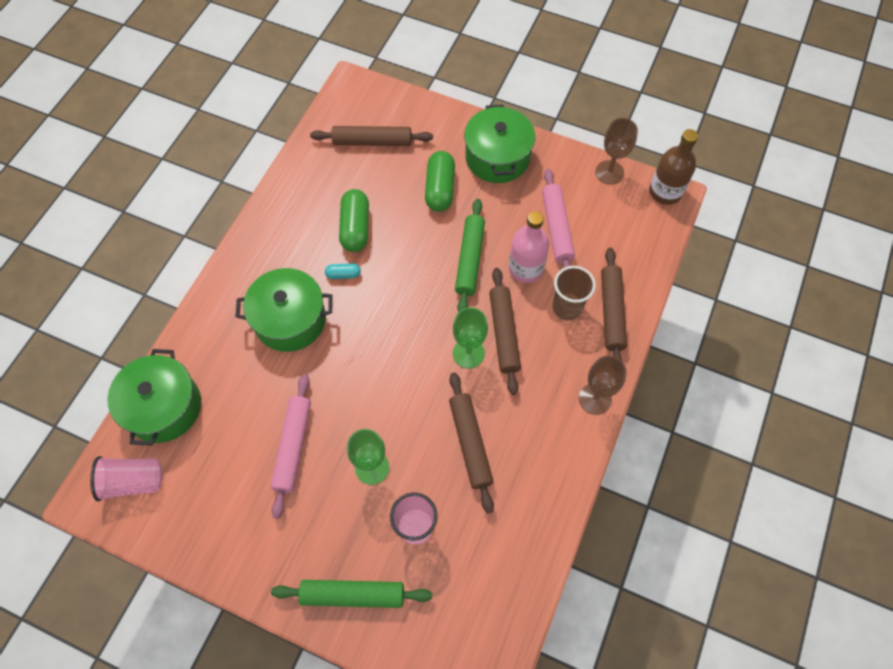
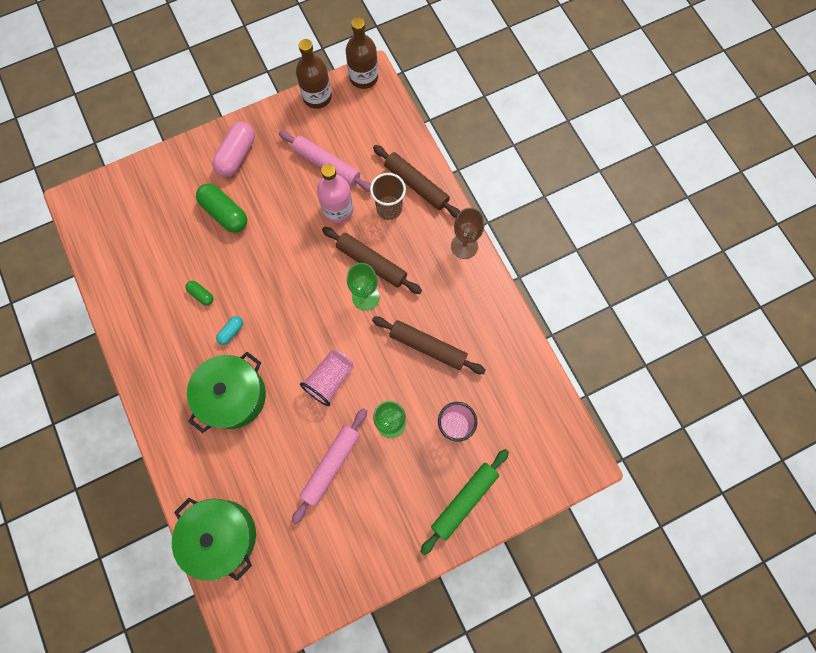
camera: 50 degrees left, 10 degrees up
(133, 481) = (261, 597): pink cup -> pink cup (330, 379)
(293, 446) = (331, 465): pink rolling pin -> pink rolling pin turned 75 degrees clockwise
(355, 228) = (201, 295): green capsule -> green capsule, size x0.51
(372, 142) = (140, 227): brown rolling pin -> none
(470, 260) = (298, 239): green rolling pin -> none
(497, 157) = (237, 155): green pot -> pink capsule
(609, 172) = (317, 97): brown goblet -> brown bottle

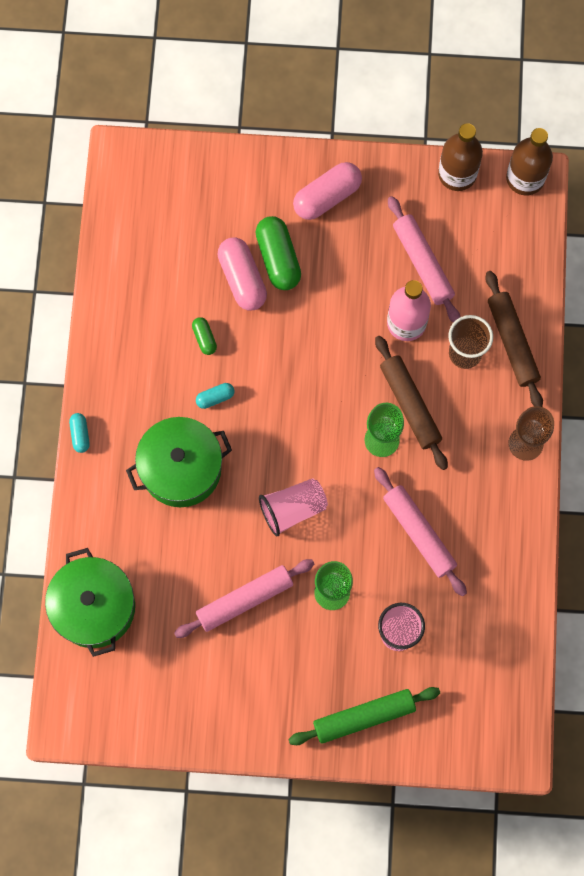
camera: 30 degrees right, 0 degrees up
(144, 413) = (80, 435): none -> turquoise capsule
(207, 240) = (242, 279): none -> pink capsule
(427, 347) = (418, 533): brown rolling pin -> pink rolling pin

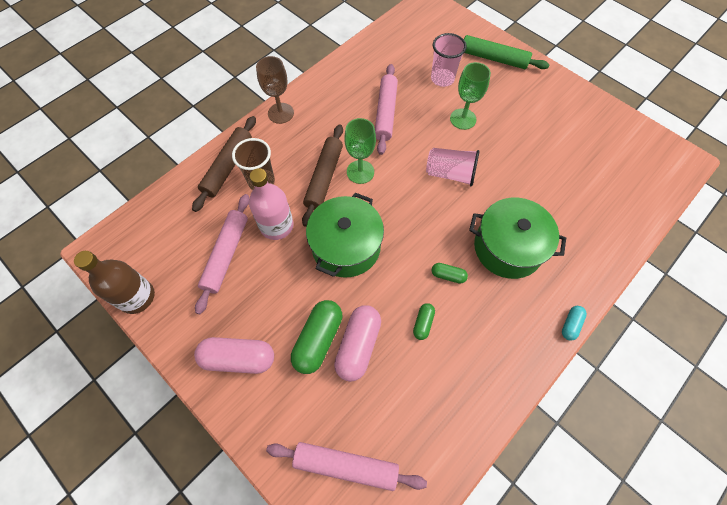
camera: 140 degrees left, 10 degrees down
(94, 607) = (627, 208): green pot -> green pot (346, 246)
(215, 398) = (448, 275): turquoise capsule -> green capsule
(244, 600) = (520, 149): pink rolling pin -> pink rolling pin (346, 466)
(525, 178) = (102, 256): brown bottle -> none

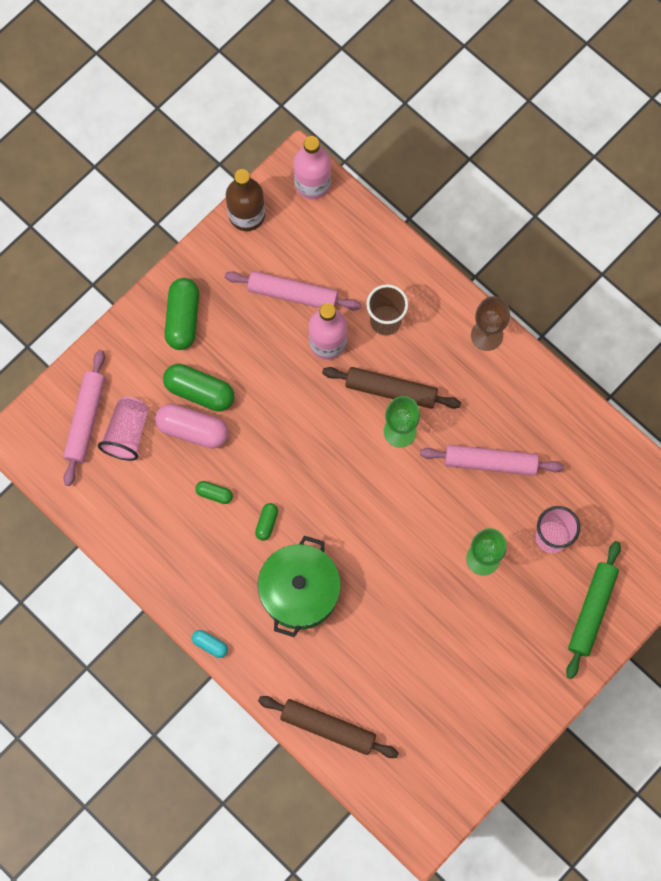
camera: 90 degrees right, 10 degrees up
(118, 238) = (312, 183): none -> pink bottle
(228, 167) = (405, 283): brown rolling pin -> brown rolling pin (328, 728)
(238, 358) = (183, 318): pink capsule -> green capsule
(346, 246) = (302, 416): green pot -> none
(450, 174) = (398, 536): pink cup -> pink cup (127, 433)

